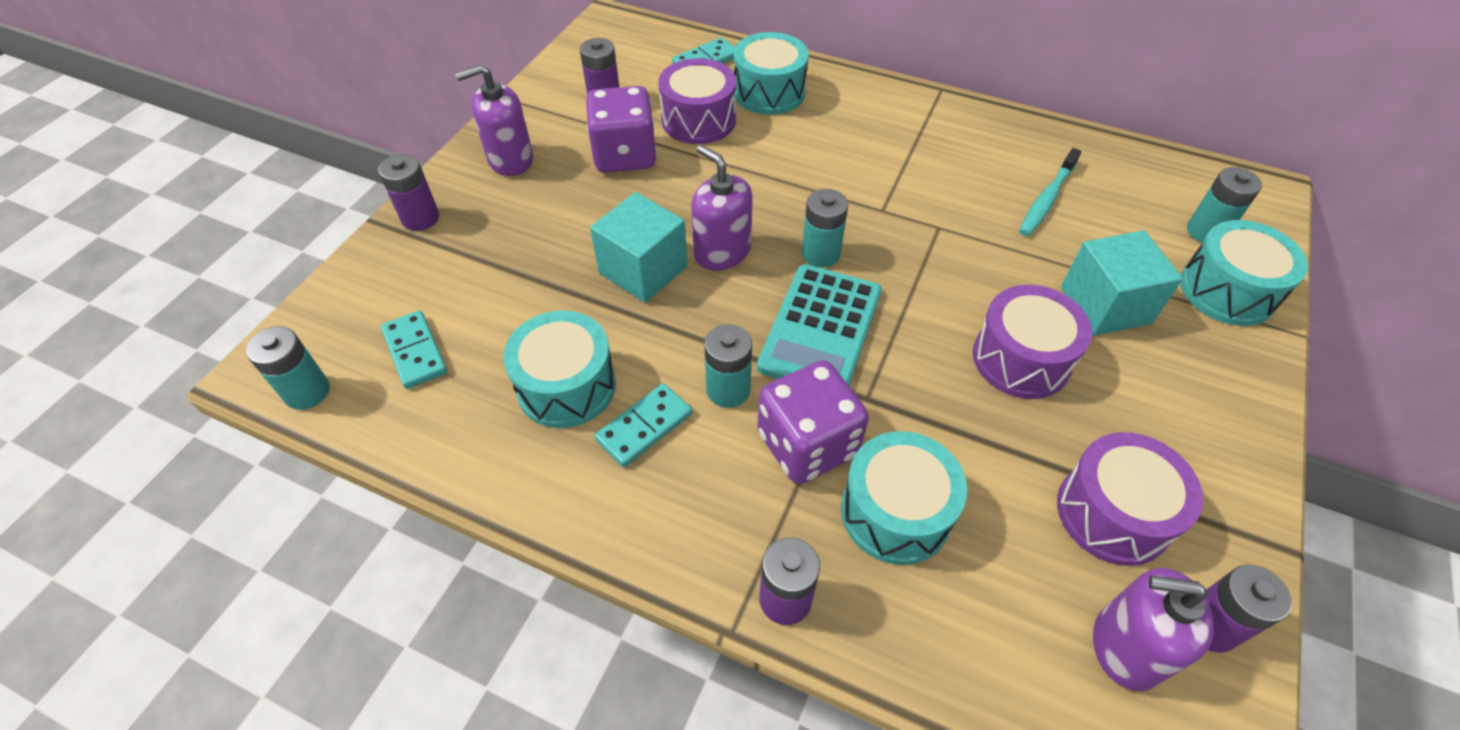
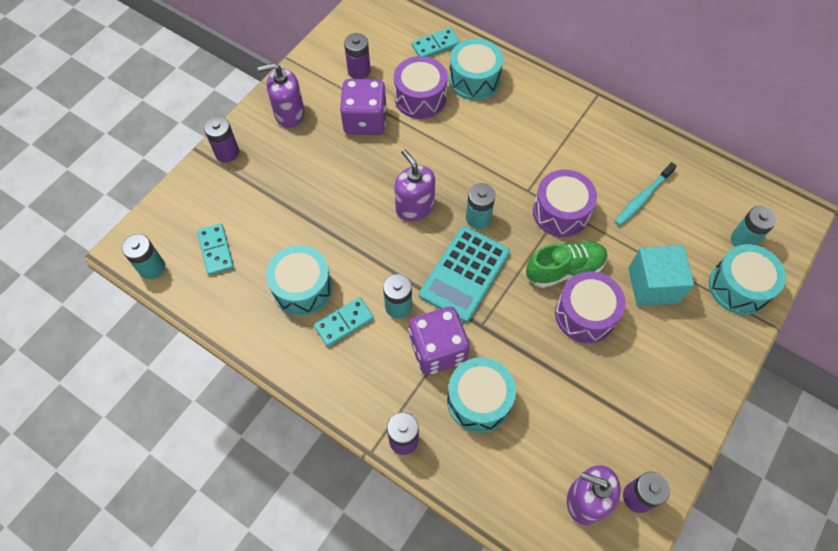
camera: 10 degrees right, 10 degrees up
(643, 270) = (362, 213): turquoise cube -> none
(969, 303) = (564, 270): none -> green shoe
(1113, 513) = (607, 423): purple drum -> purple drum (561, 212)

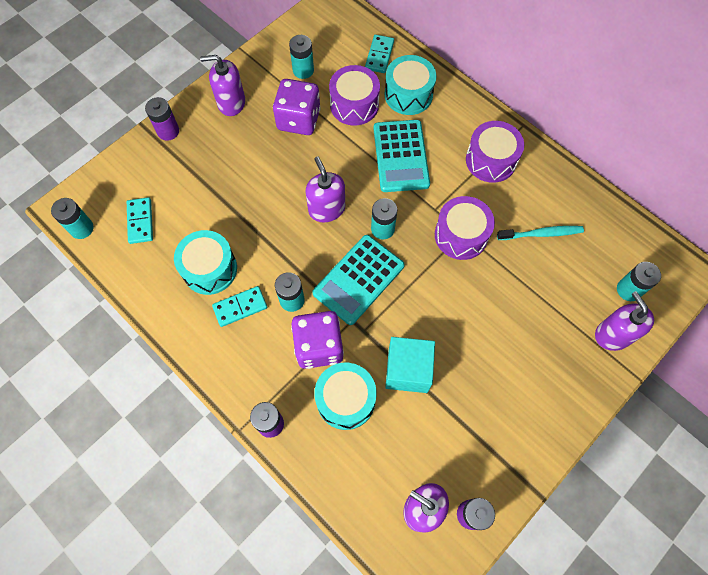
camera: 10 degrees right, 5 degrees up
(359, 71) = (303, 70): purple battery -> turquoise battery
(435, 45) = (379, 55): turquoise domino -> turquoise domino turned 60 degrees counterclockwise
(480, 142) = (400, 156): none -> turquoise calculator
(564, 270) = (452, 291): green shoe -> none
(585, 314) = (461, 336): purple drum -> purple drum (491, 160)
(642, 198) = (541, 234): turquoise toothbrush -> turquoise toothbrush turned 150 degrees counterclockwise
(653, 285) = (532, 319): turquoise cube -> turquoise cube (408, 370)
(738, 287) = (613, 334): turquoise drum -> purple soap dispenser

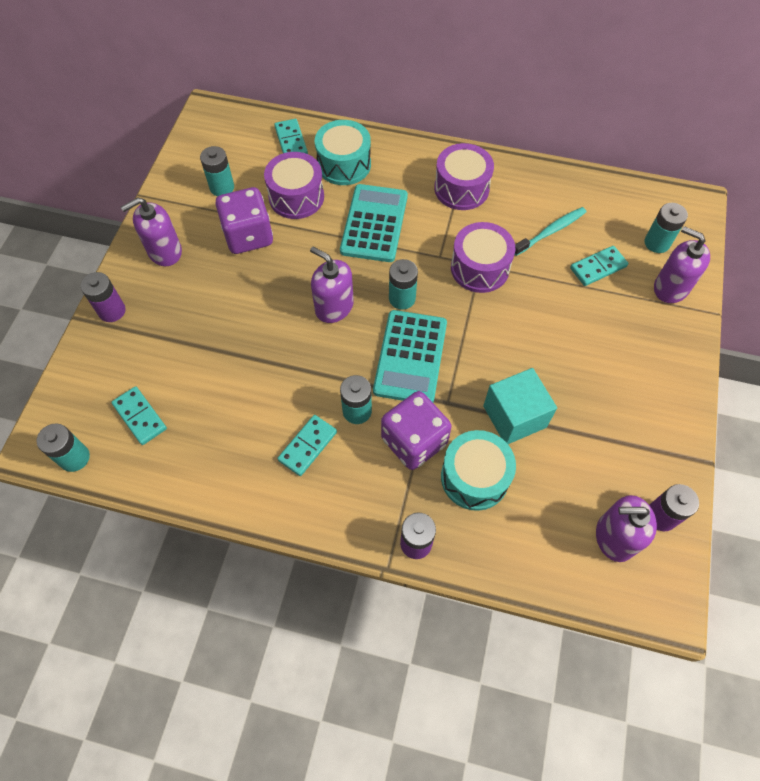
camera: 30 degrees left, 5 degrees down
(210, 269) = (250, 425): turquoise drum -> none
(400, 156) = (374, 223): turquoise calculator -> turquoise calculator turned 135 degrees counterclockwise
(561, 285) = (598, 267): none -> turquoise domino

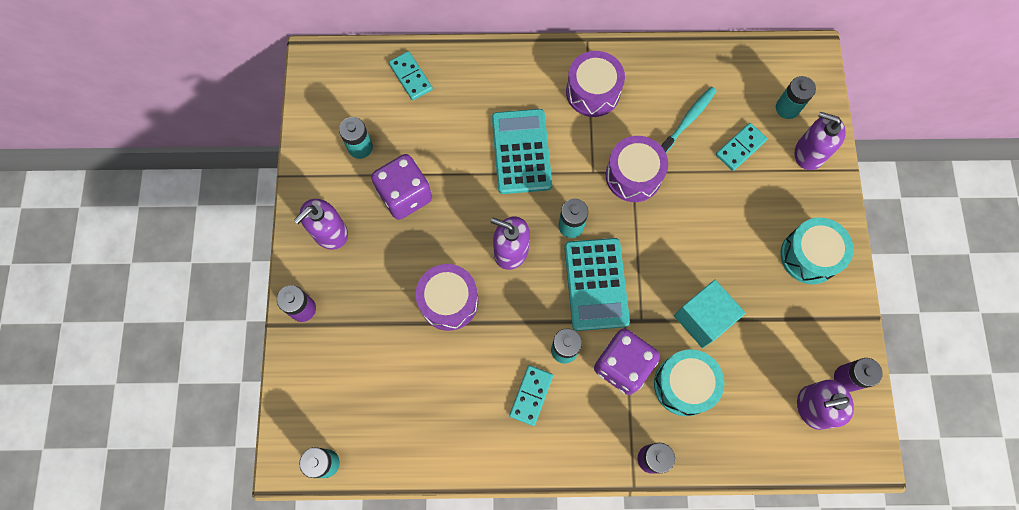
camera: 15 degrees left, 10 degrees up
(140, 416) = (370, 408): turquoise domino -> none
(296, 197) = (437, 140): purple drum -> purple drum (449, 301)
(344, 164) = (471, 92): turquoise drum -> turquoise drum (809, 256)

